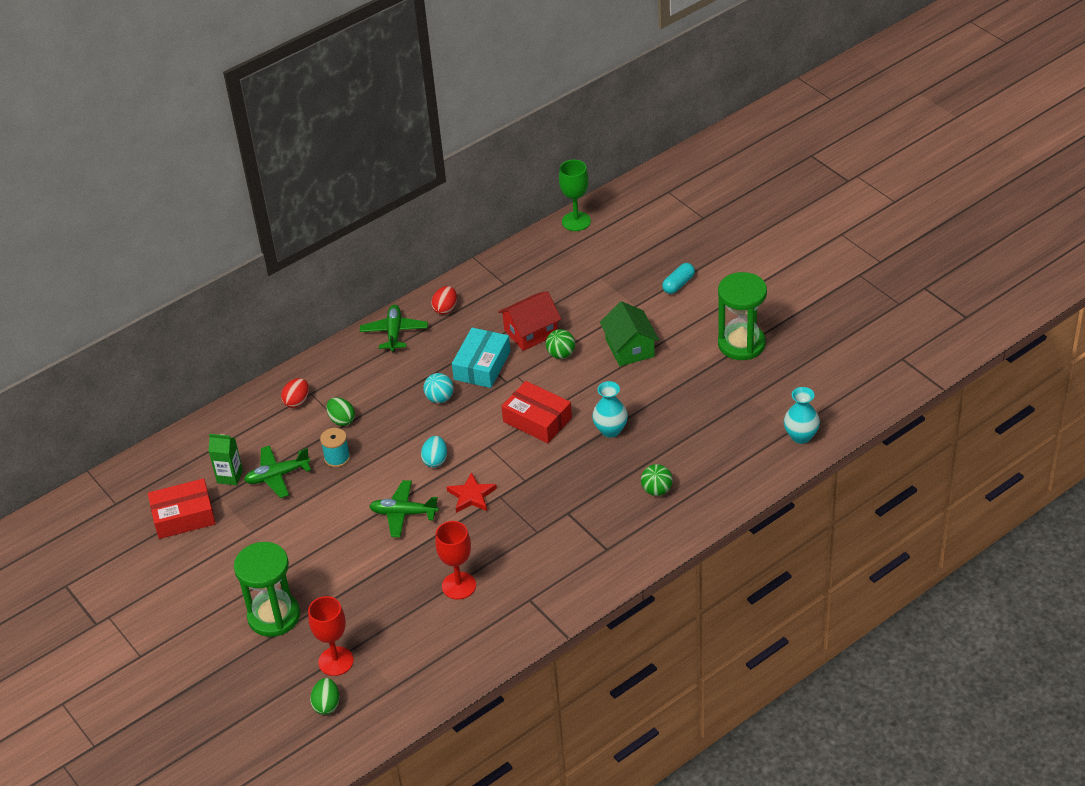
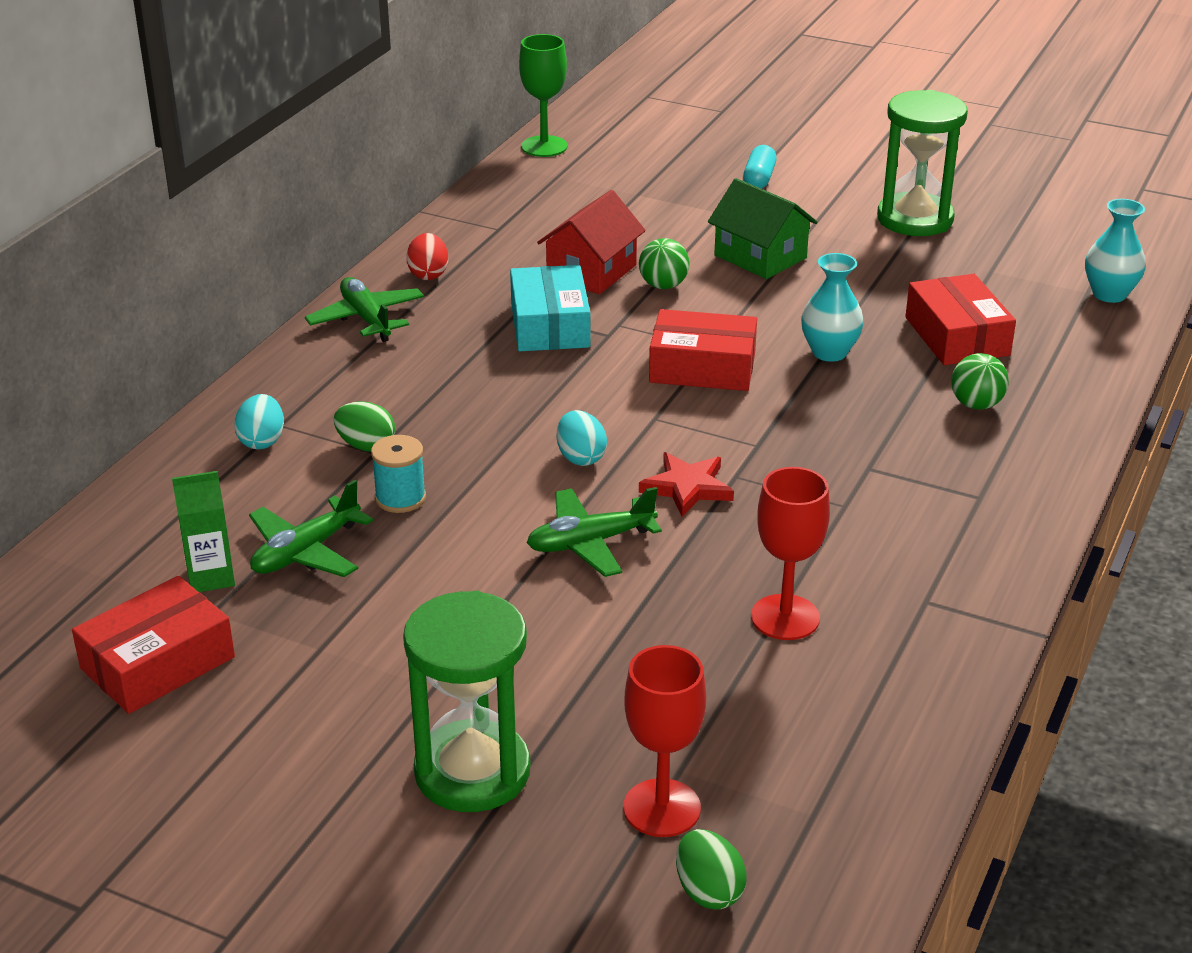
camera: 30 degrees left, 10 degrees down
(297, 401) = (262, 441): red egg -> turquoise egg
(439, 398) = (516, 379): turquoise ball -> none
(687, 440) = (956, 336): none -> red box

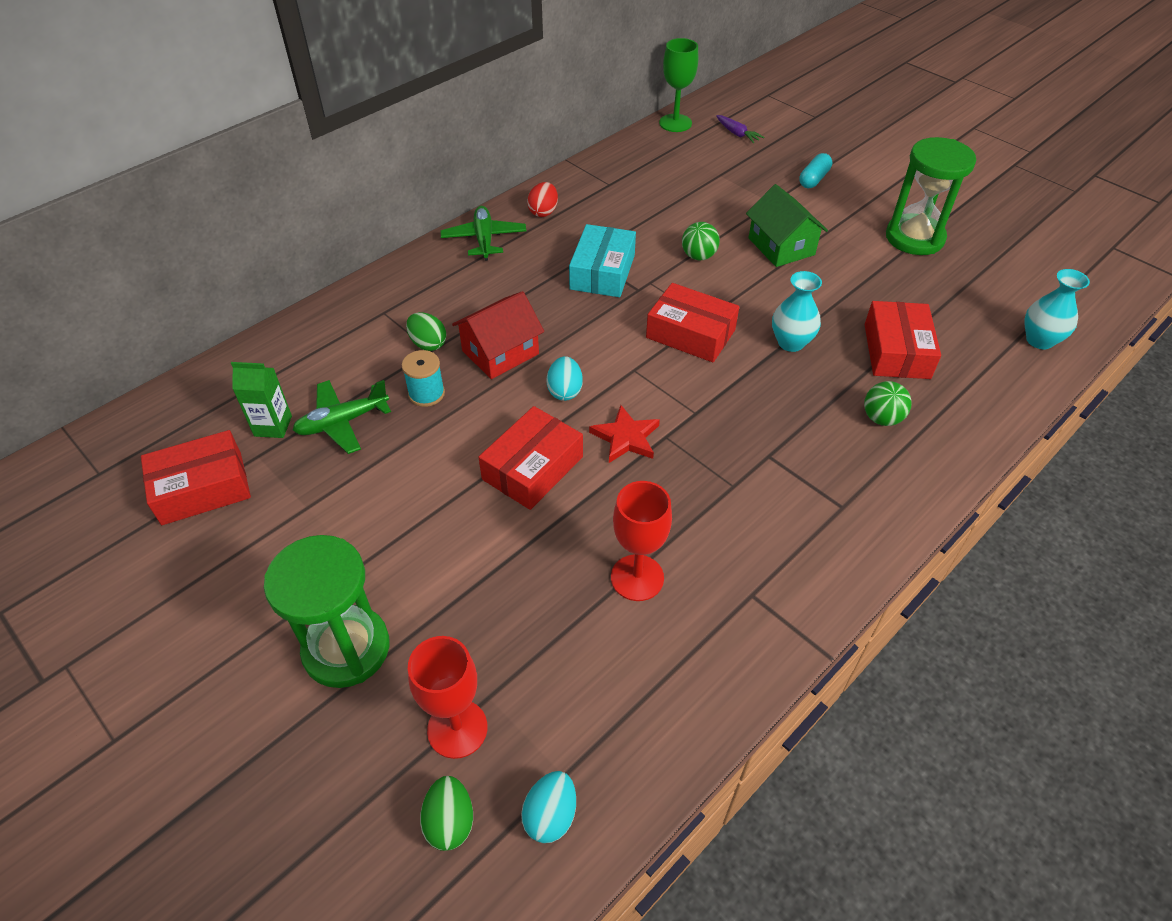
camera: 20 degrees right, 15 degrees up
(262, 441) = (365, 323): turquoise egg -> turquoise egg (550, 815)
(590, 543) = (532, 468): green plane -> red box
(591, 271) = (654, 233): red house -> red house (500, 352)
(633, 146) = (737, 134): none -> purple carrot

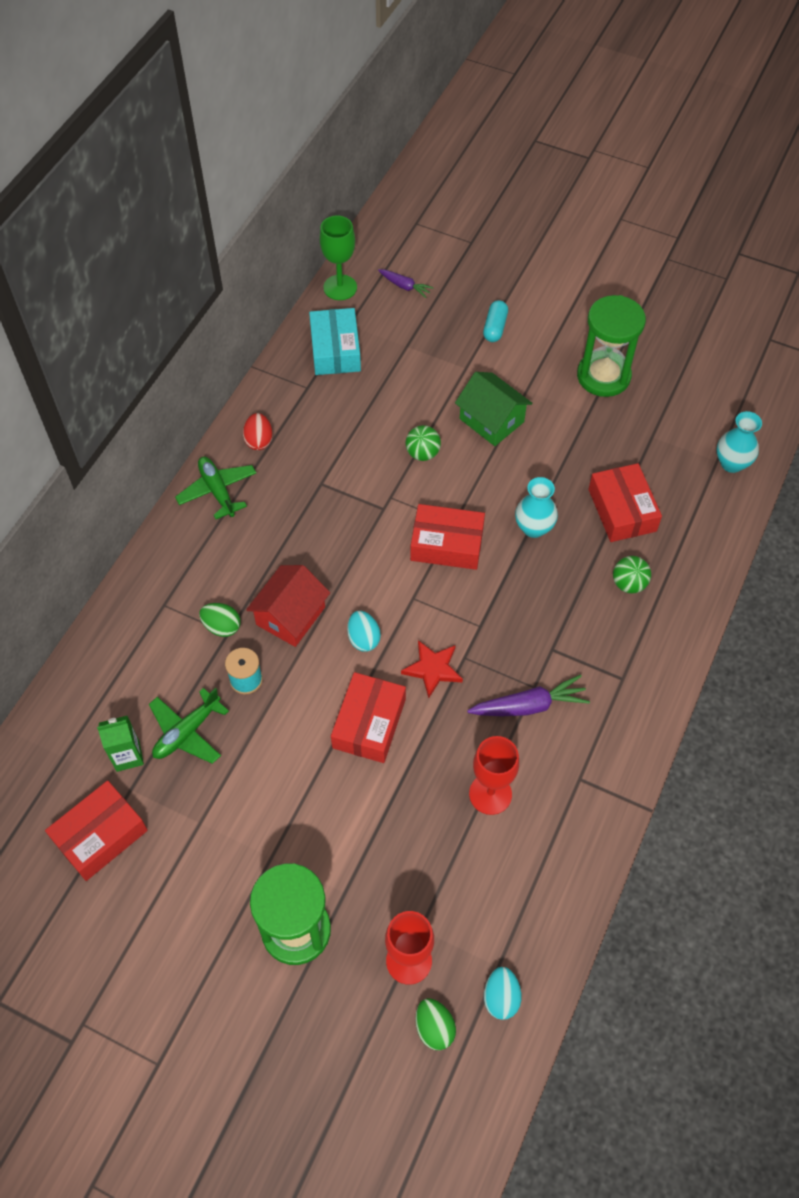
camera: 20 degrees left, 10 degrees up
(602, 272) = (343, 498): turquoise box -> turquoise box (335, 350)
(720, 502) = (529, 706): none -> purple carrot

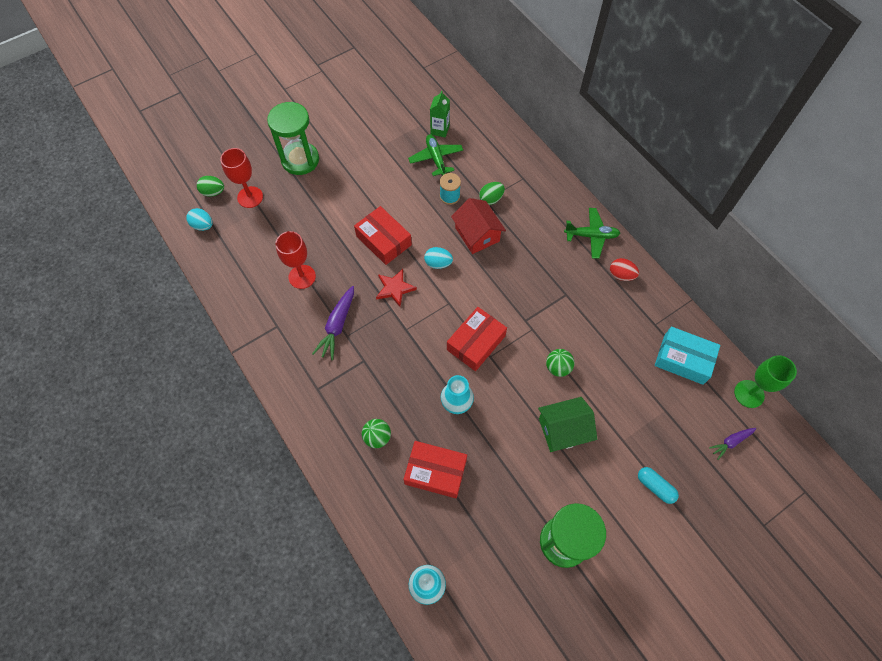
camera: 120 degrees right, 5 degrees up
(100, 835) = (405, 105): red box -> none

